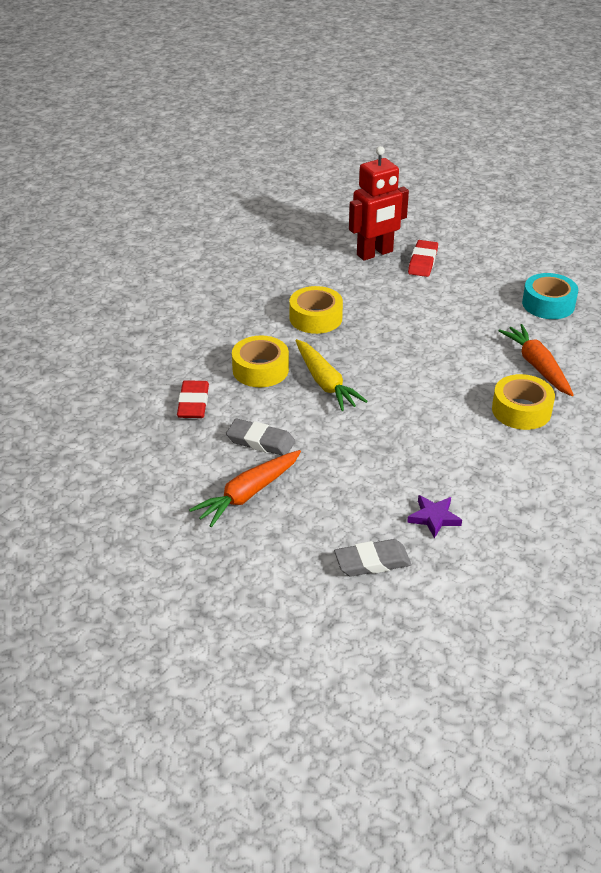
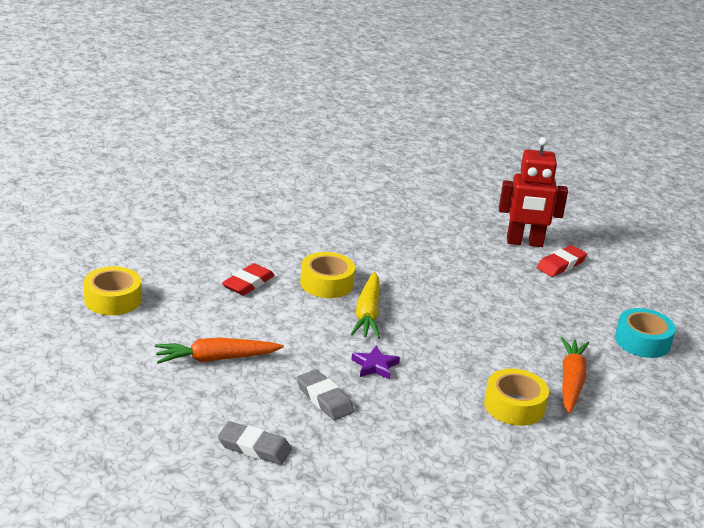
camera: 30 degrees right, 10 degrees down
(260, 441) = (268, 330): grey eraser -> grey eraser (324, 399)
(315, 318) = (415, 267): yellow tape -> yellow tape (113, 299)
(434, 518) = (341, 443): purple star -> purple star (375, 366)

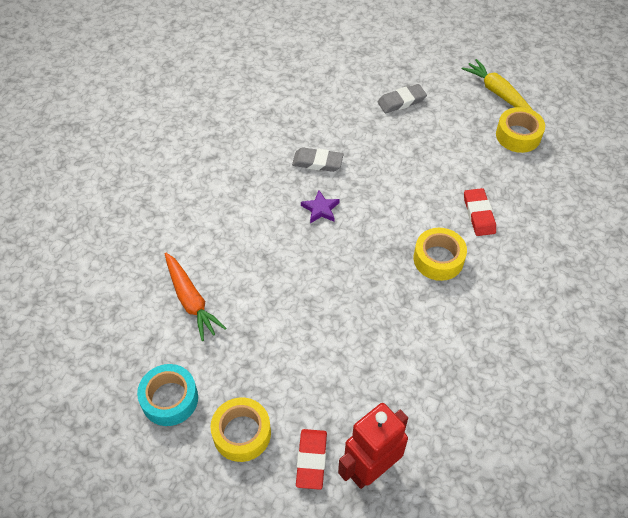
camera: 140 degrees right, 25 degrees up
(216, 359) = (405, 142): orange carrot -> none
(254, 447) = (312, 107): grey eraser -> grey eraser (401, 101)
(367, 314) = (378, 252): yellow carrot -> yellow carrot (497, 93)
(514, 406) = (209, 245): yellow tape -> yellow tape (242, 433)

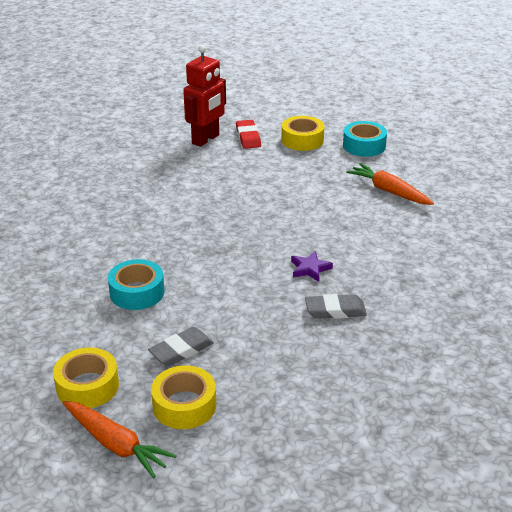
camera: 165 degrees right, 20 degrees down
(401, 101) = (257, 403): grey eraser -> grey eraser (181, 350)
(438, 259) = (176, 250): yellow tape -> yellow tape (184, 405)
(479, 214) = (137, 292): red eraser -> turquoise tape
(497, 93) = (116, 444): yellow carrot -> orange carrot

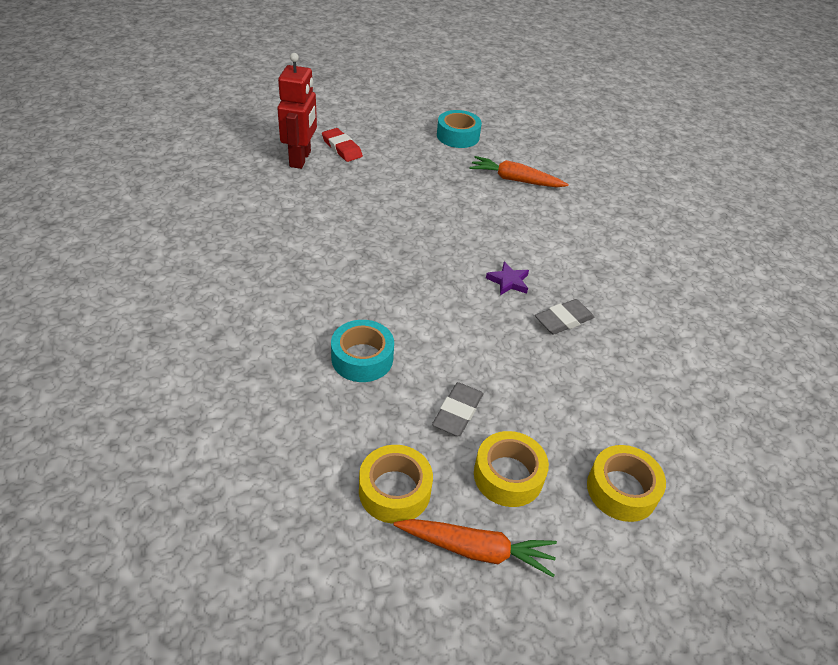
camera: 30 degrees left, 10 degrees up
(302, 140) = (397, 141): yellow tape -> yellow tape (621, 490)

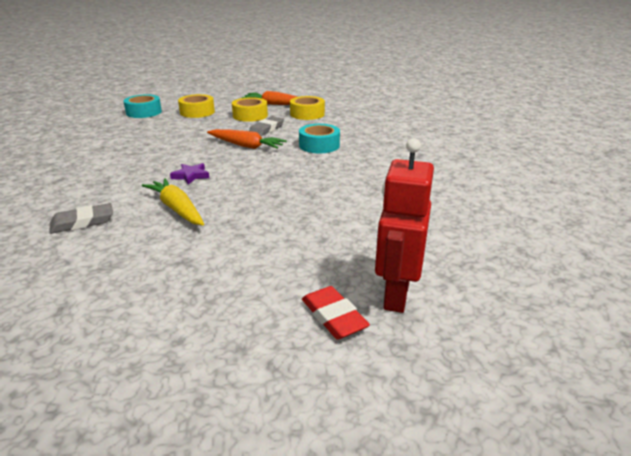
camera: 170 degrees left, 15 degrees down
(458, 136) = (120, 345): turquoise tape -> turquoise tape (144, 112)
(491, 231) = (177, 209): none -> yellow carrot
(515, 180) = (96, 263): orange carrot -> orange carrot (246, 146)
(563, 320) = (166, 157): grey eraser -> grey eraser (82, 222)

